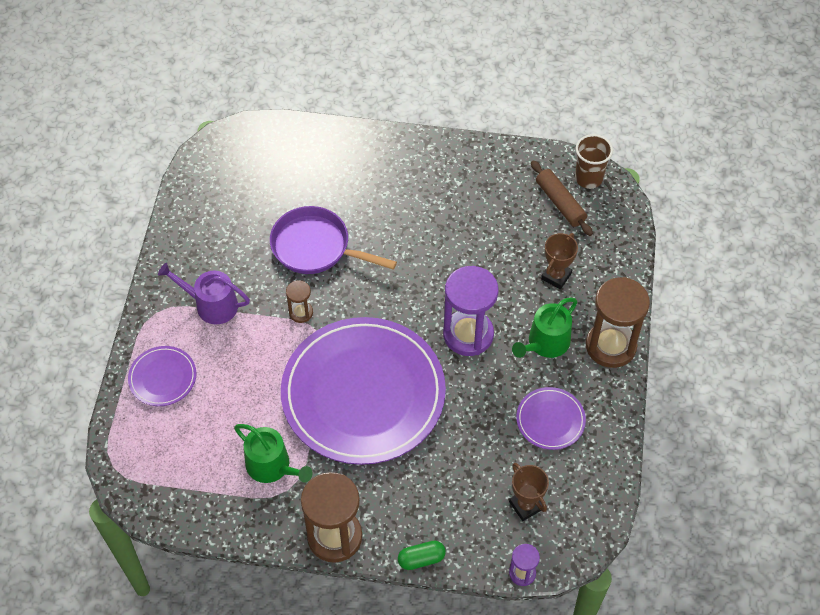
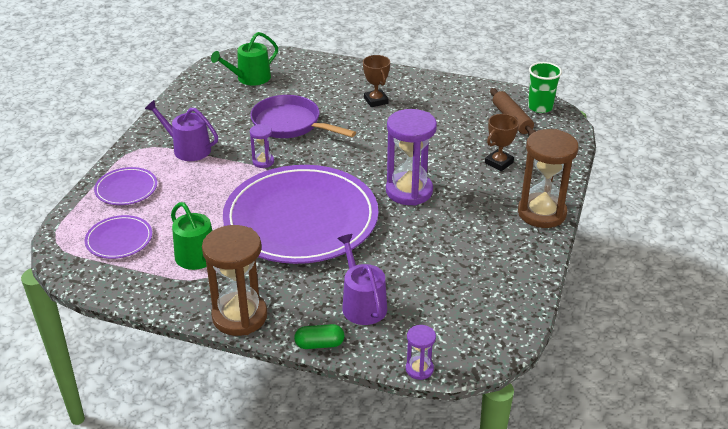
camera: 10 degrees right, 20 degrees down
(301, 312) = (263, 161): brown hourglass -> purple hourglass
(451, 501) = (362, 304): none -> purple watering can
(526, 505) = (435, 316): brown trophy -> brown trophy (376, 101)
(545, 343) = (479, 204): green watering can -> green watering can (250, 78)
(550, 420) = (473, 257): purple plate -> purple plate (119, 239)
(588, 178) = (540, 107): brown cup -> green cup

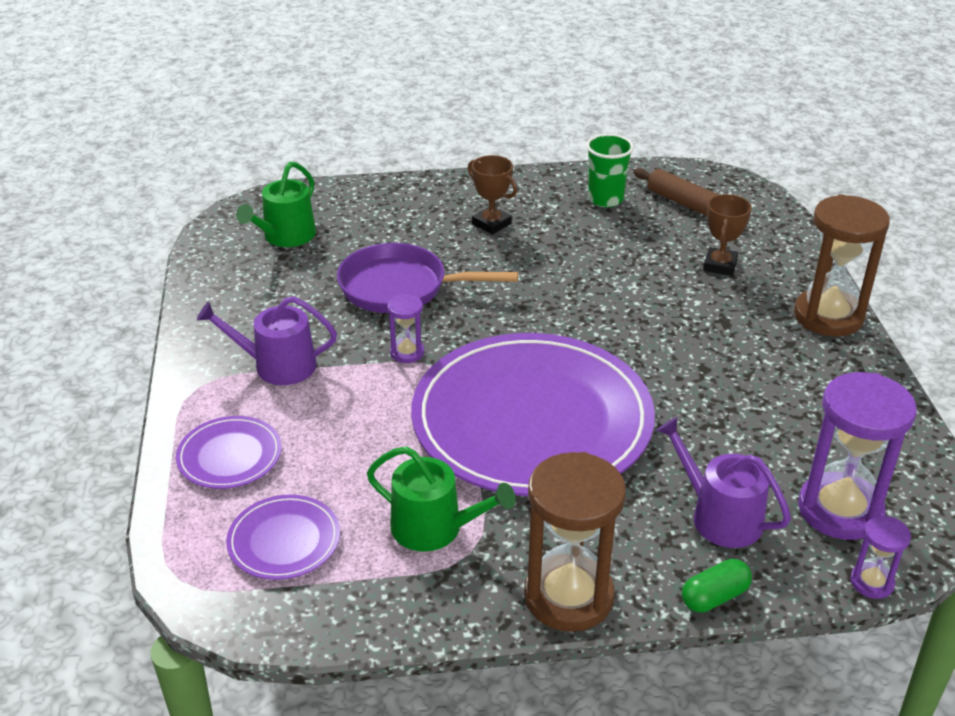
camera: 25 degrees left, 0 degrees up
(409, 191) = (642, 336): purple hourglass -> purple hourglass (840, 510)
(540, 107) = (705, 180): green cup -> green cup (605, 199)

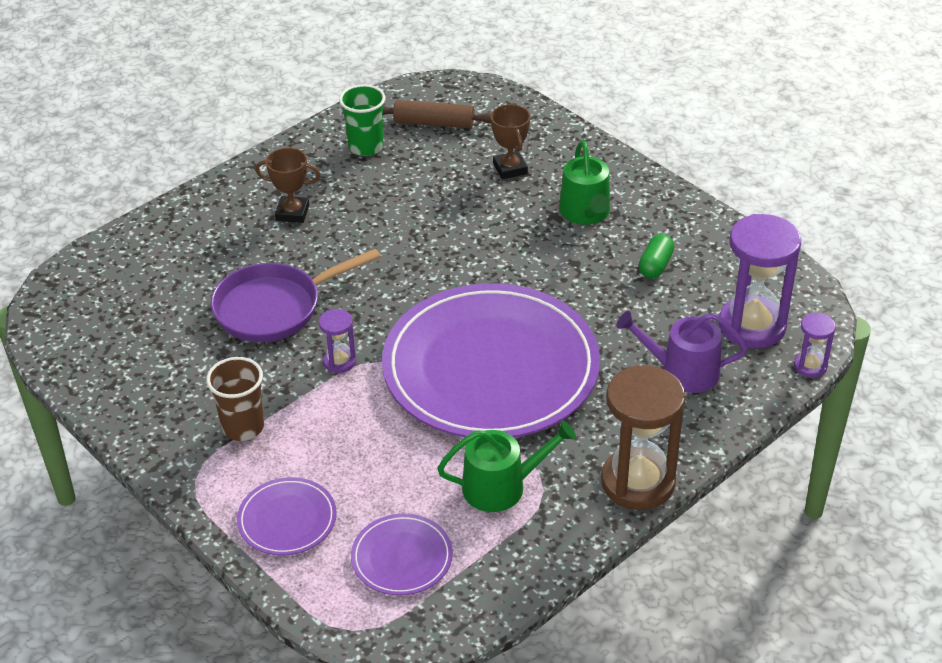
camera: 35 degrees left, 5 degrees up
(277, 365) = (243, 427): purple watering can -> brown cup
(285, 236) = (119, 308): green watering can -> green watering can (586, 213)
(714, 597) = (727, 429): green capsule -> green capsule (655, 265)
(828, 316) = (623, 177): brown hourglass -> none

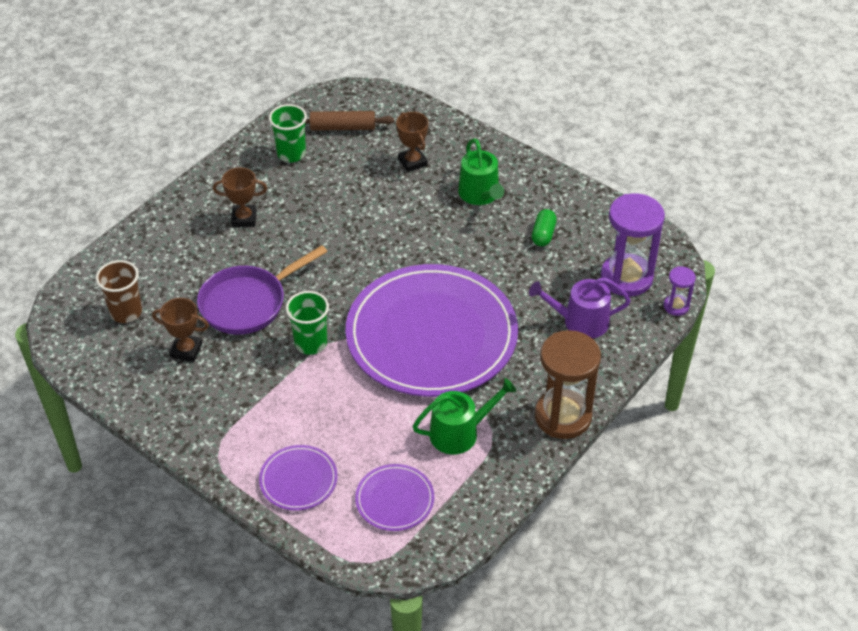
camera: 10 degrees left, 5 degrees up
(187, 354) = (186, 350): none -> brown trophy
(243, 427) = (246, 407): brown cup -> brown cup (126, 312)
(339, 362) = (311, 343): purple hourglass -> green cup

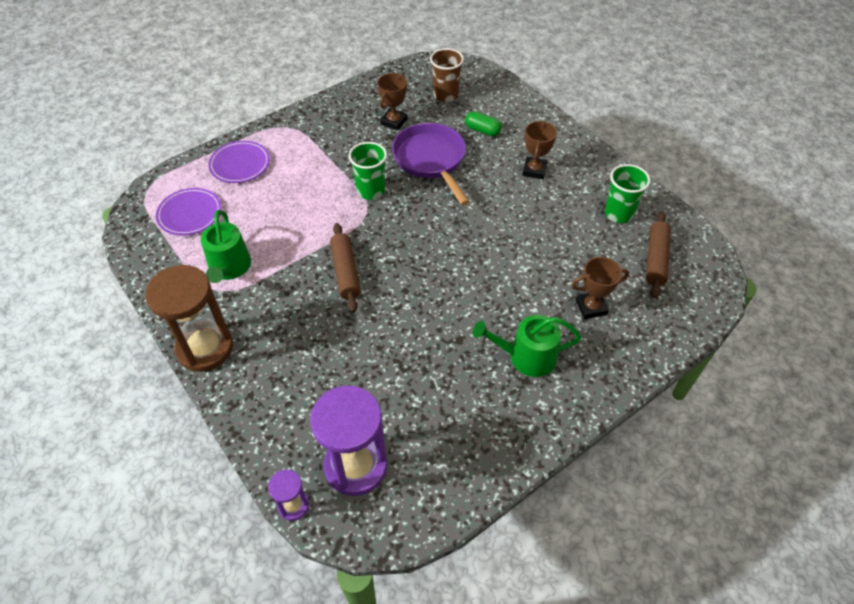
camera: 105 degrees right, 5 degrees up
(431, 335) = (345, 272): purple plate -> brown rolling pin
(543, 234) = (448, 400): green capsule -> green capsule (482, 130)
(580, 321) = (312, 398): purple watering can -> none

